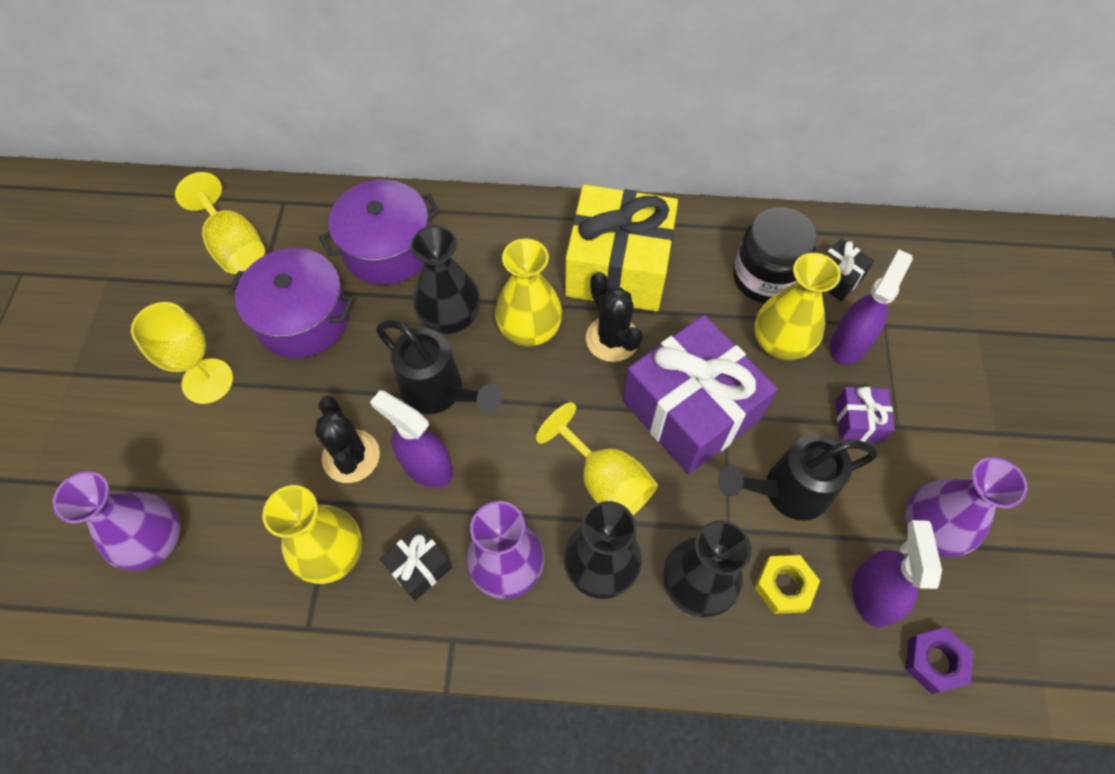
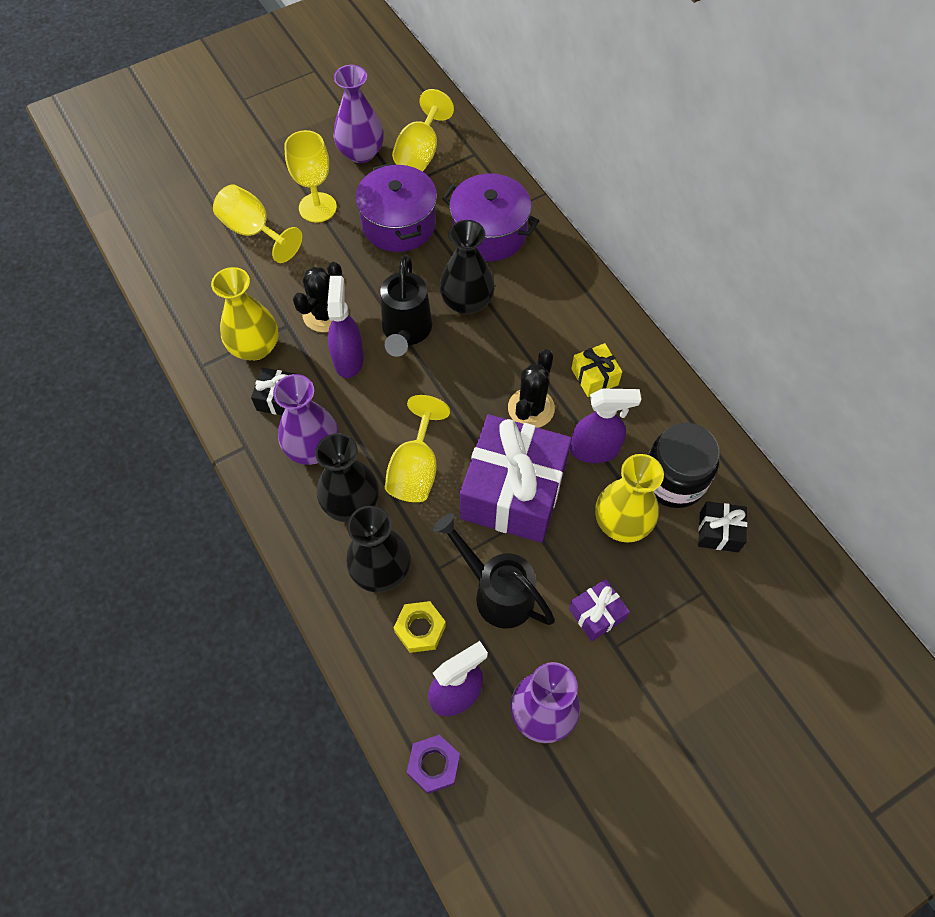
camera: 55 degrees right, 0 degrees up
(155, 541) = (201, 256): purple vase -> purple vase (361, 153)
(175, 464) = (254, 231): none -> yellow goblet
(529, 329) = (496, 353): yellow vase -> none
(618, 268) = (594, 377): yellow gift -> yellow gift, size x0.44
(849, 343) = (663, 572): purple spray bottle -> purple spray bottle (595, 450)

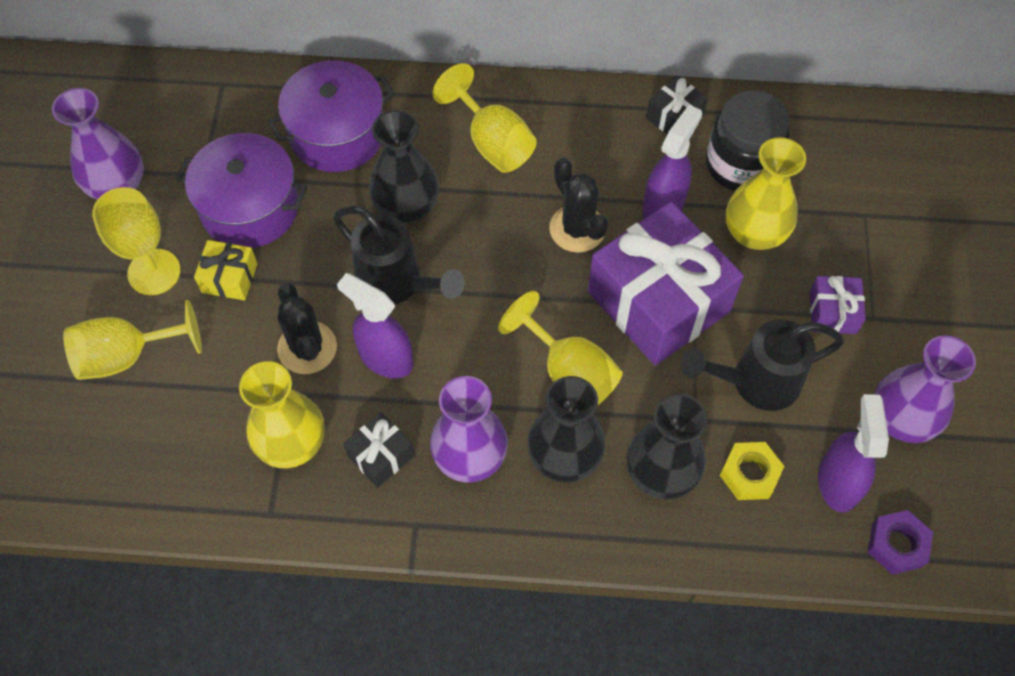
camera: 55 degrees left, 0 degrees up
(420, 153) = (173, 131): yellow goblet -> yellow goblet (492, 142)
(594, 377) = (584, 154): yellow gift -> yellow gift (229, 278)
(718, 532) = (816, 165): black gift -> black gift (674, 117)

